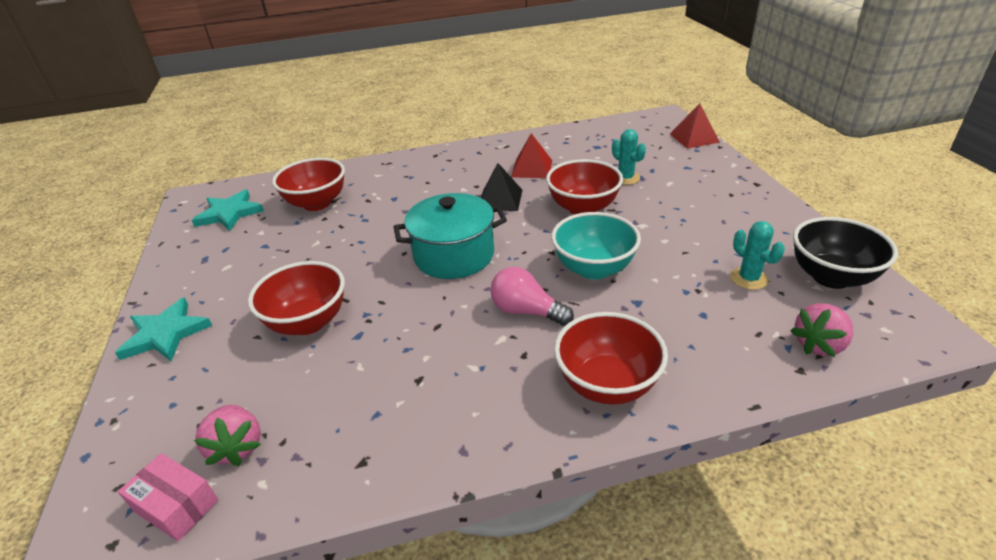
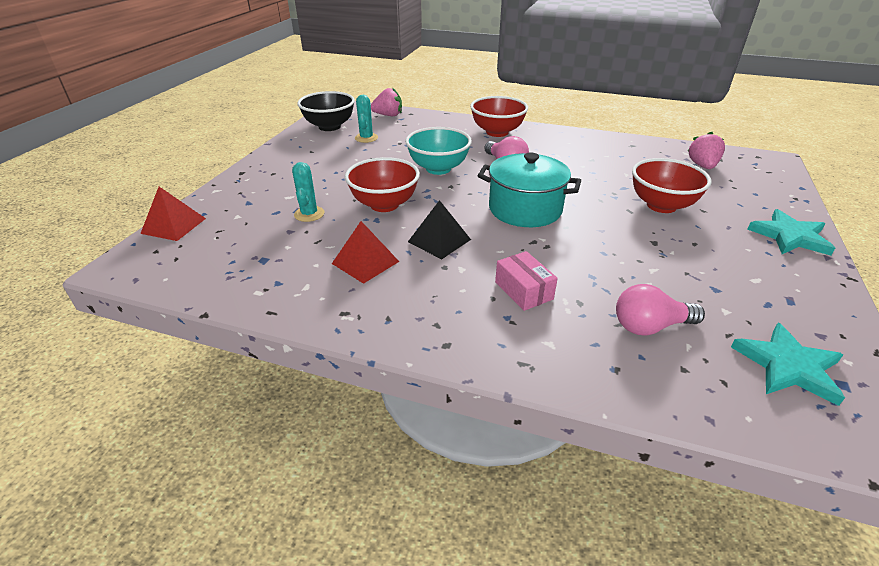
camera: 150 degrees left, 0 degrees up
(177, 506) = (729, 158): pink box -> pink box (523, 290)
(317, 203) = (650, 326): red bowl -> pink light bulb

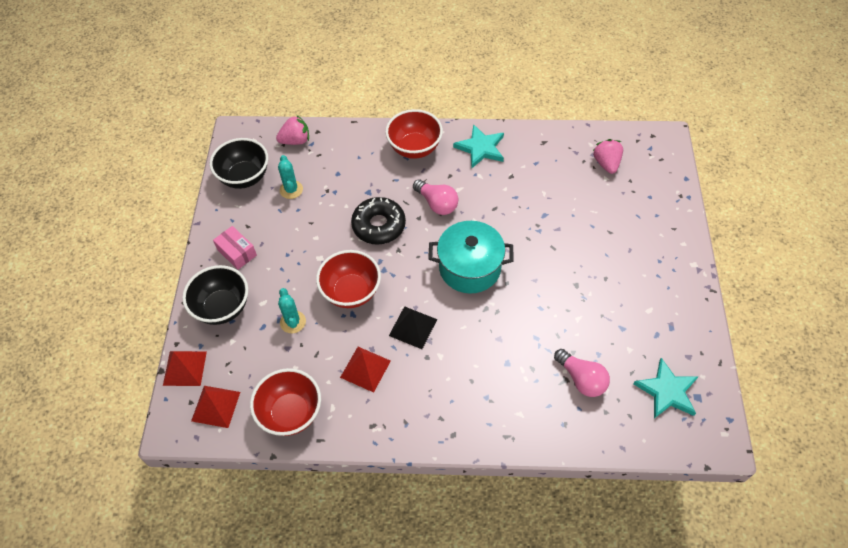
camera: 15 degrees left, 20 degrees up
(178, 259) = (216, 406): none -> red pyramid
(247, 193) = (222, 307): none -> black bowl
(438, 168) = (379, 225): turquoise bowl -> black donut
(523, 290) = (491, 367): pink box -> pink box (237, 252)
(650, 326) = (581, 379): pink light bulb -> pink light bulb turned 105 degrees counterclockwise
(661, 205) = (577, 234): red bowl -> red bowl (291, 413)
(790, 236) = (674, 251): turquoise star -> turquoise star (481, 148)

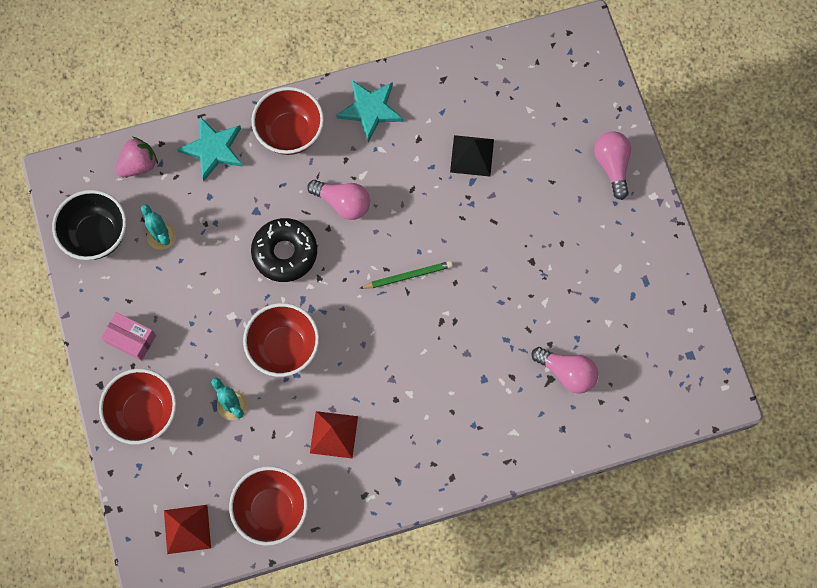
camera: 20 degrees left, 15 degrees up
(185, 368) = (133, 497): red pyramid -> none
(222, 307) = (144, 413): black bowl -> red bowl
(413, 327) = (368, 369): black pyramid -> black pyramid (472, 155)
(469, 268) = (408, 276): turquoise pot -> green pencil
(606, 163) = (524, 89): pink strawberry -> none
(664, 233) = (612, 166): none -> pink light bulb
(667, 391) = (658, 358): turquoise star -> turquoise star (213, 149)

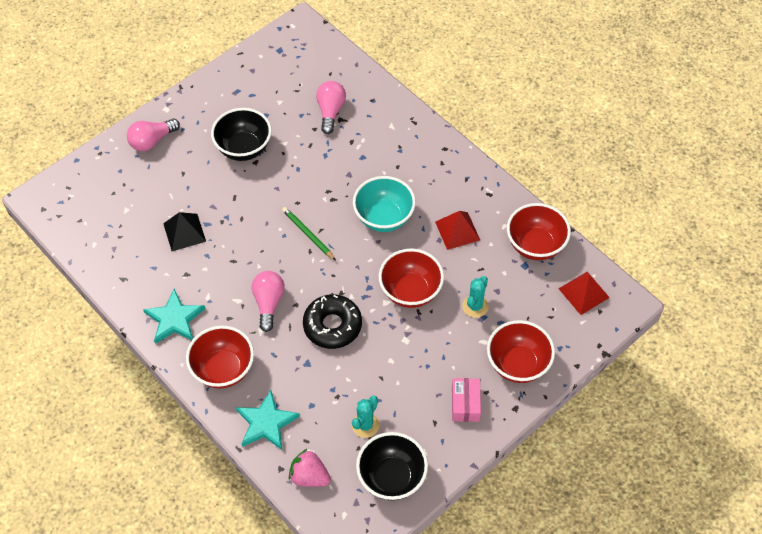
camera: 115 degrees left, 15 degrees down
(390, 364) = (384, 218): none -> turquoise bowl
(556, 256) = (244, 148): none -> black bowl

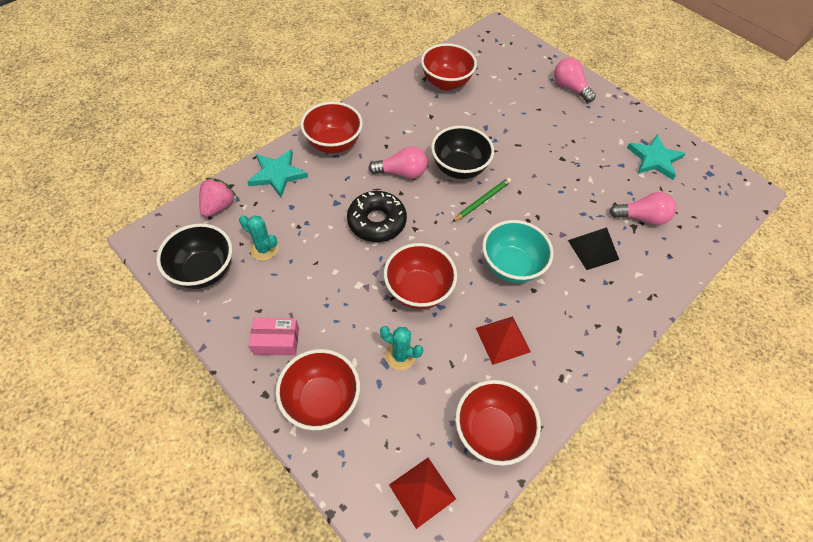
camera: 85 degrees right, 0 degrees up
(133, 257) = (446, 83): none -> red bowl
(174, 319) = (385, 111): turquoise star -> turquoise star (654, 159)
(184, 232) = (475, 113): black pyramid -> black pyramid (593, 249)
(244, 148) = (576, 149): black bowl -> black bowl (459, 168)

